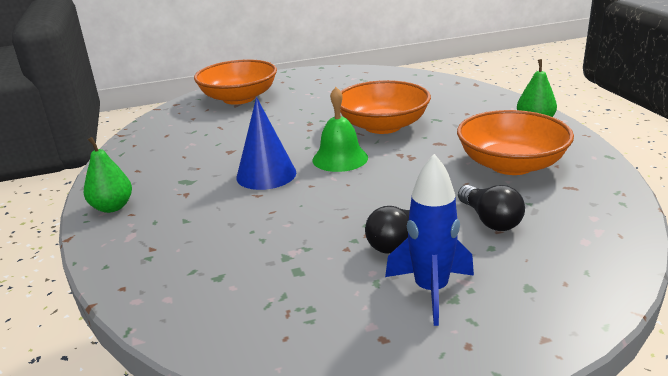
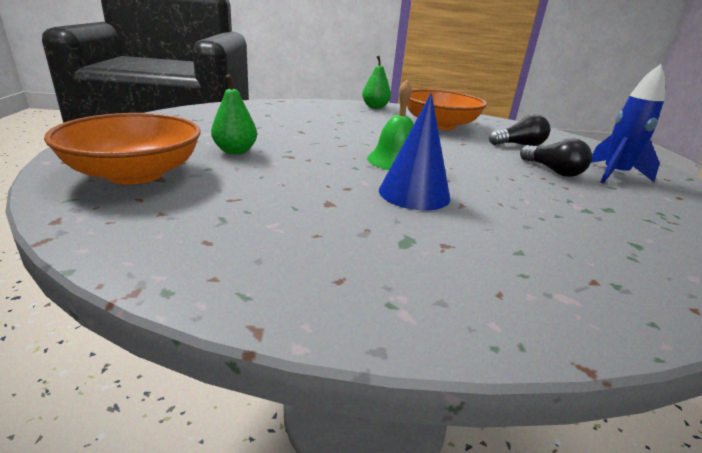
camera: 80 degrees left, 0 degrees up
(112, 207) = (476, 312): green pear -> green pear (235, 151)
(383, 126) = (335, 136): orange bowl -> none

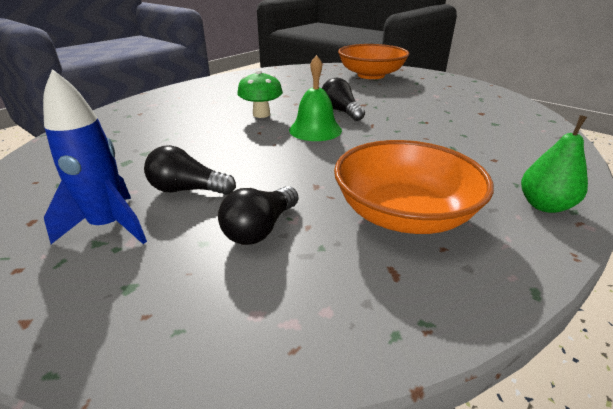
camera: 135 degrees right, 5 degrees up
(235, 151) = (387, 94): green pear -> none
(331, 161) = (341, 111): none -> black light bulb
(414, 194) = (261, 114): blue cone -> green mushroom

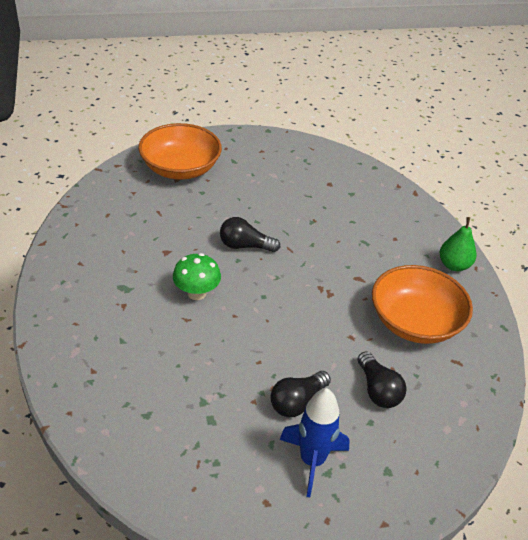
camera: 55 degrees left, 10 degrees up
(315, 130) = (265, 283): green bell -> none

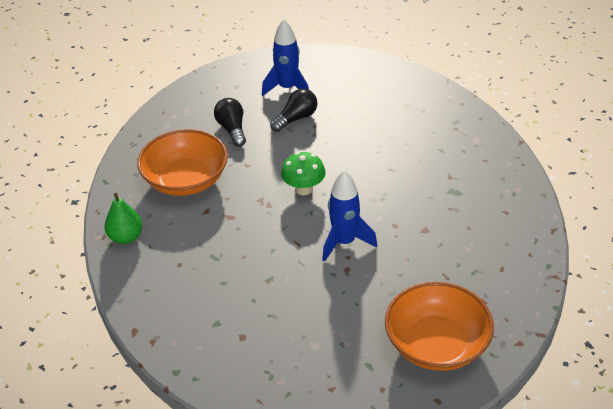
camera: 175 degrees left, 0 degrees up
(196, 293) = (386, 191): green mushroom -> green mushroom (303, 189)
(245, 246) = (344, 242): black light bulb -> blue rocket

